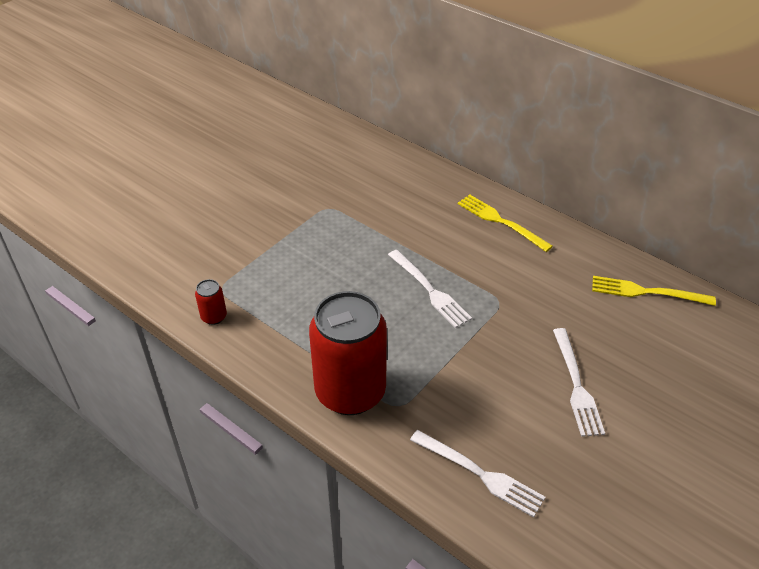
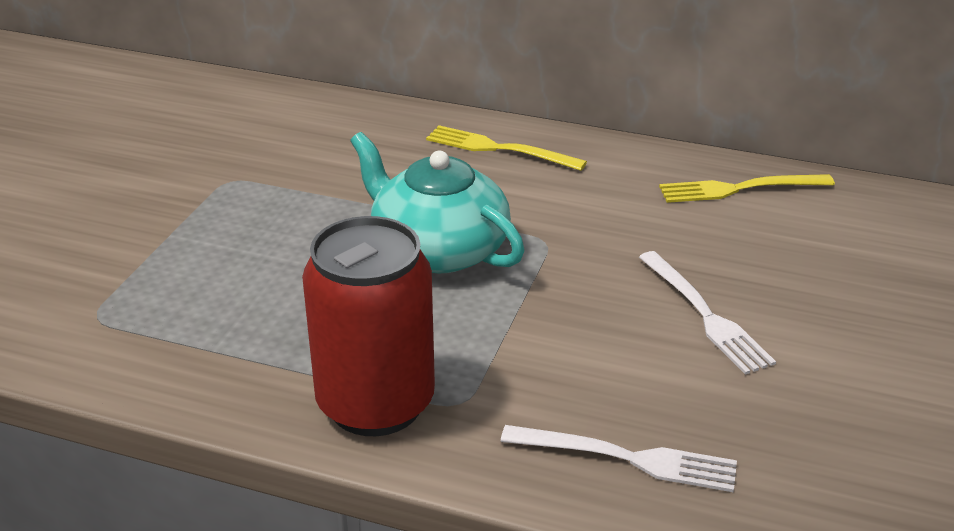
camera: 20 degrees left, 10 degrees down
(214, 317) = (99, 357): red can -> none
(430, 291) = (438, 249): white fork -> turquoise teapot

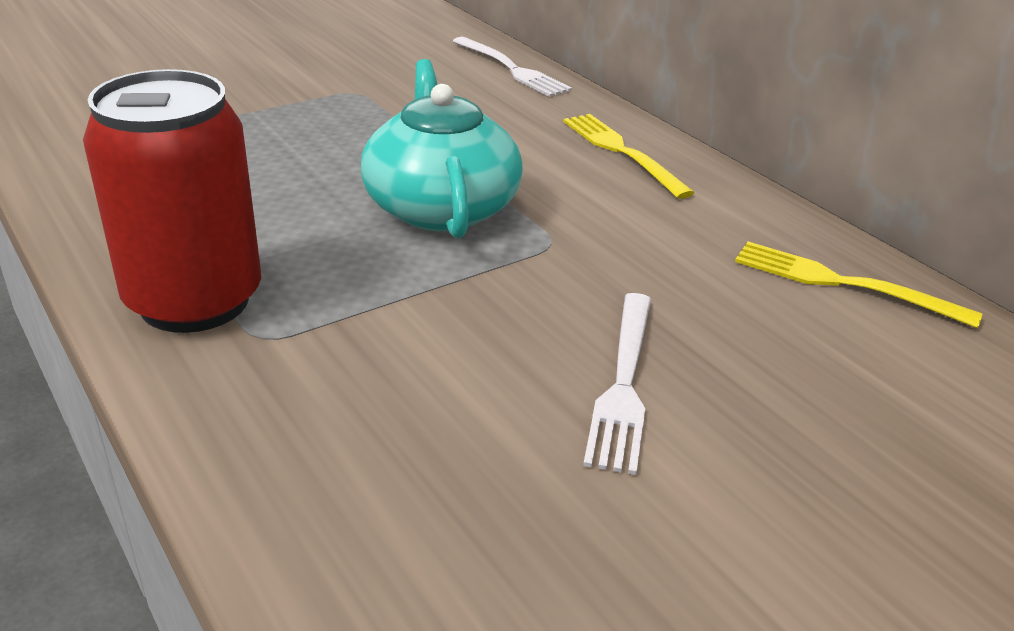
camera: 35 degrees right, 0 degrees up
(629, 458) = (332, 476): white fork -> white fork (512, 69)

